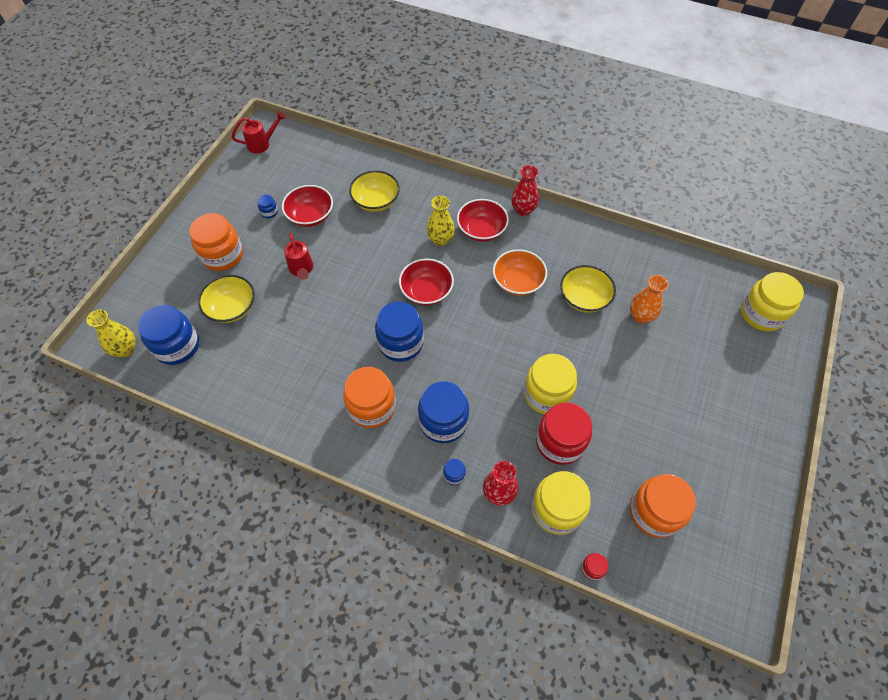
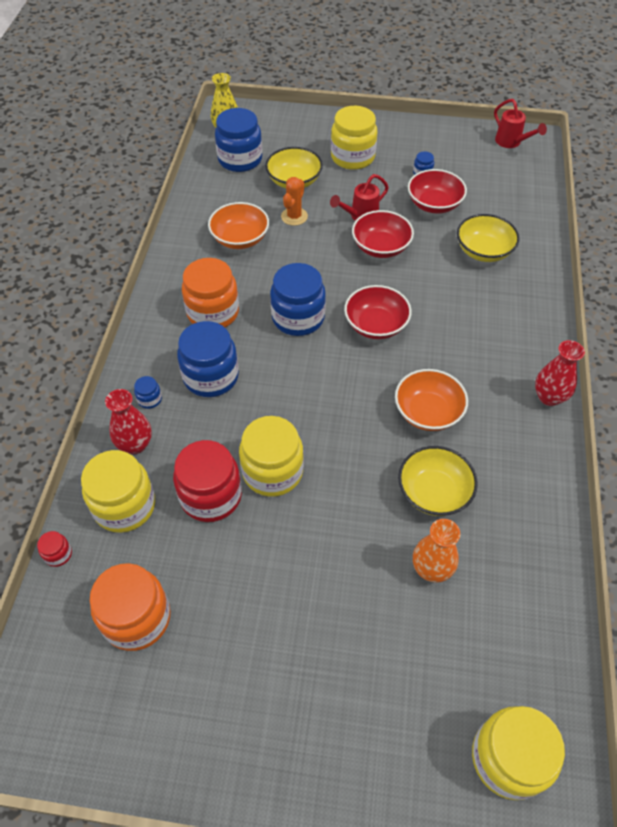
camera: 75 degrees right, 5 degrees down
(222, 255) = (352, 157): orange jar -> yellow jar
(279, 318) = (294, 216): none -> orange cactus
(288, 368) = (240, 238): none -> orange bowl
(440, 240) = (456, 321): yellow vase -> none
(481, 230) = (492, 359): red bowl -> red bowl (381, 247)

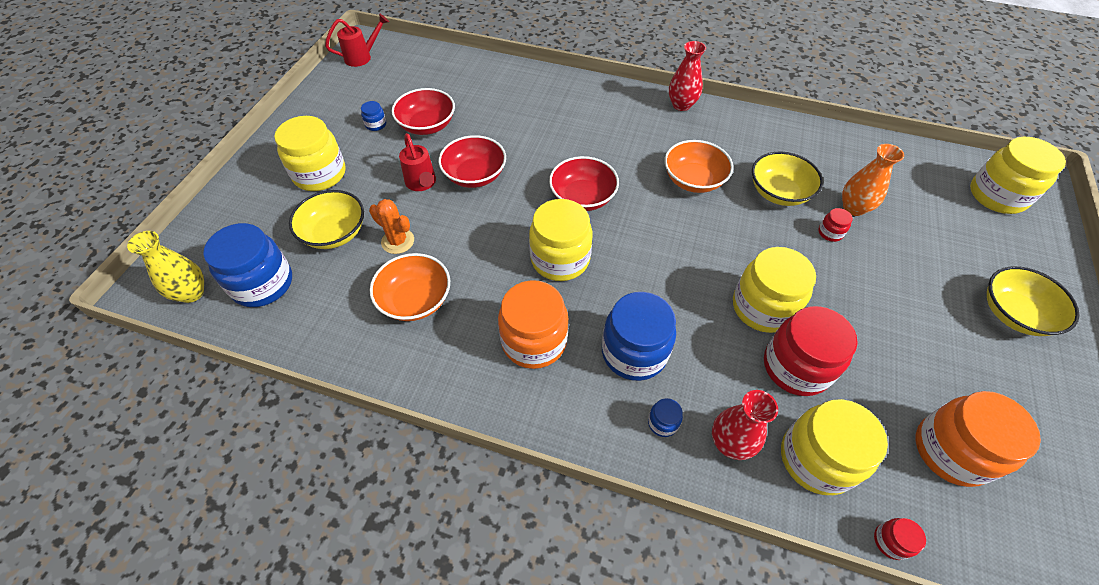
camera: 80 degrees left, 0 degrees up
(298, 318) = (560, 259): blue jar -> yellow jar
(385, 540) = (830, 233): none -> red jar
(483, 251) = (504, 106): yellow bowl -> yellow bowl (1013, 314)

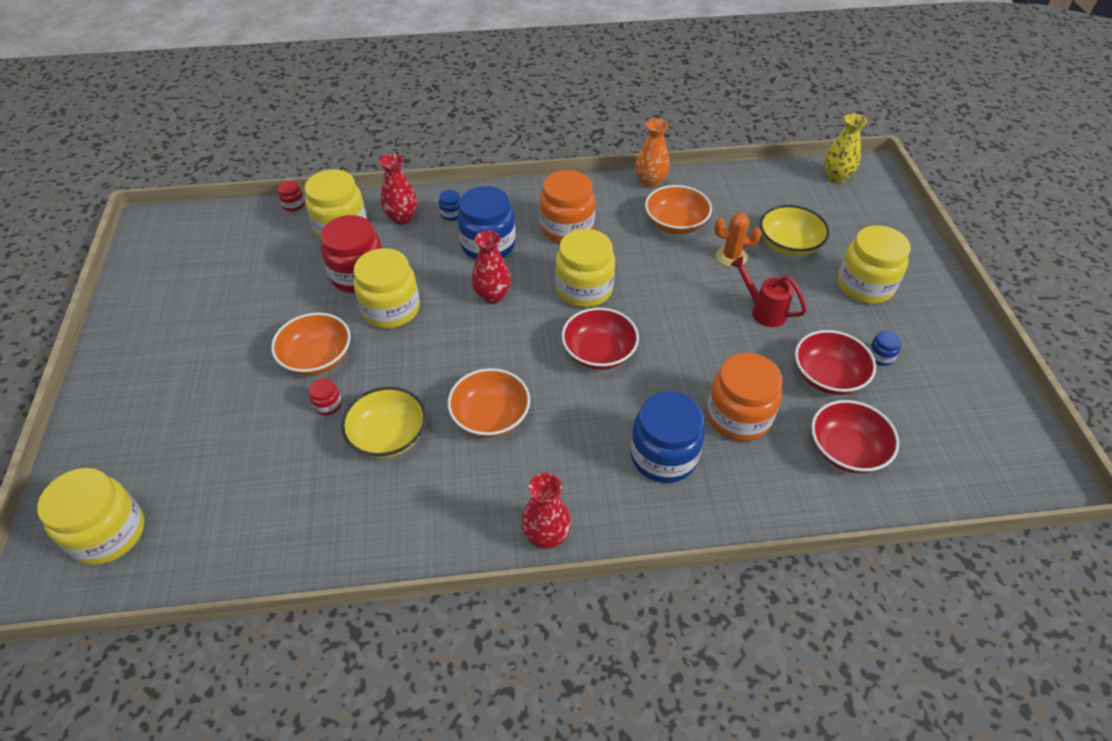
camera: 155 degrees right, 5 degrees down
(263, 284) = (796, 197): blue jar -> blue jar (663, 456)
(362, 57) = (1019, 449): red watering can -> none
(475, 175) = (722, 337): red bowl -> red bowl (846, 450)
(653, 285) = (492, 296): none -> red vase
(842, 279) = (317, 358): none -> orange bowl
(853, 208) = (299, 447): orange vase -> orange vase (650, 182)
(951, 451) = (242, 260): orange jar -> orange jar (738, 416)
(1013, 314) = (150, 381): yellow bowl -> none

